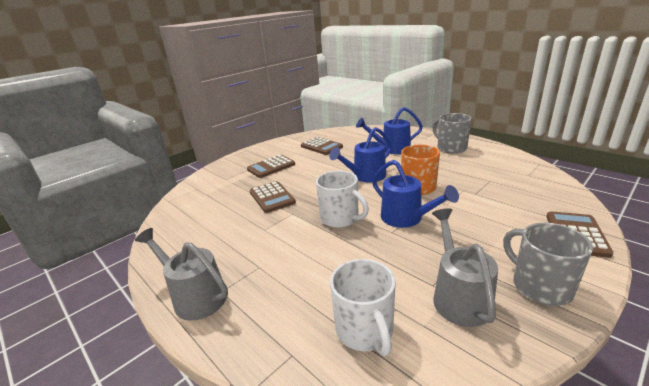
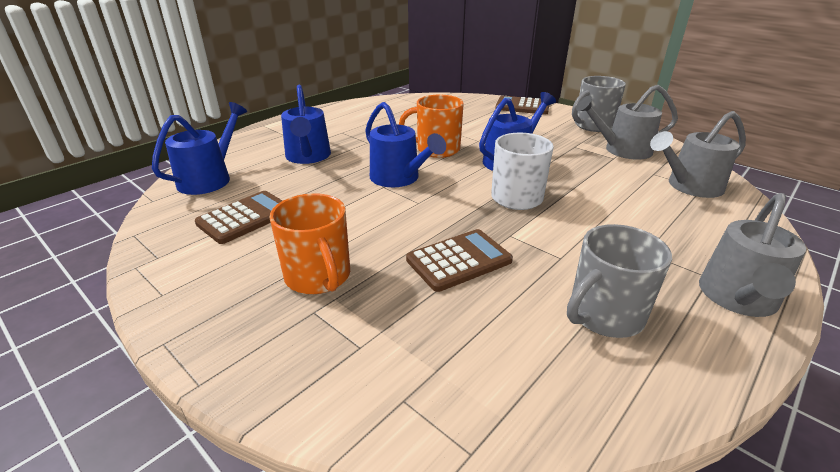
camera: 95 degrees left, 5 degrees up
(271, 167) = (318, 276): brown calculator -> orange mug
(360, 133) = (210, 178): none -> blue watering can
(365, 330) = (689, 186): white mug -> grey watering can
(451, 148) = (332, 124): grey mug -> grey mug (604, 315)

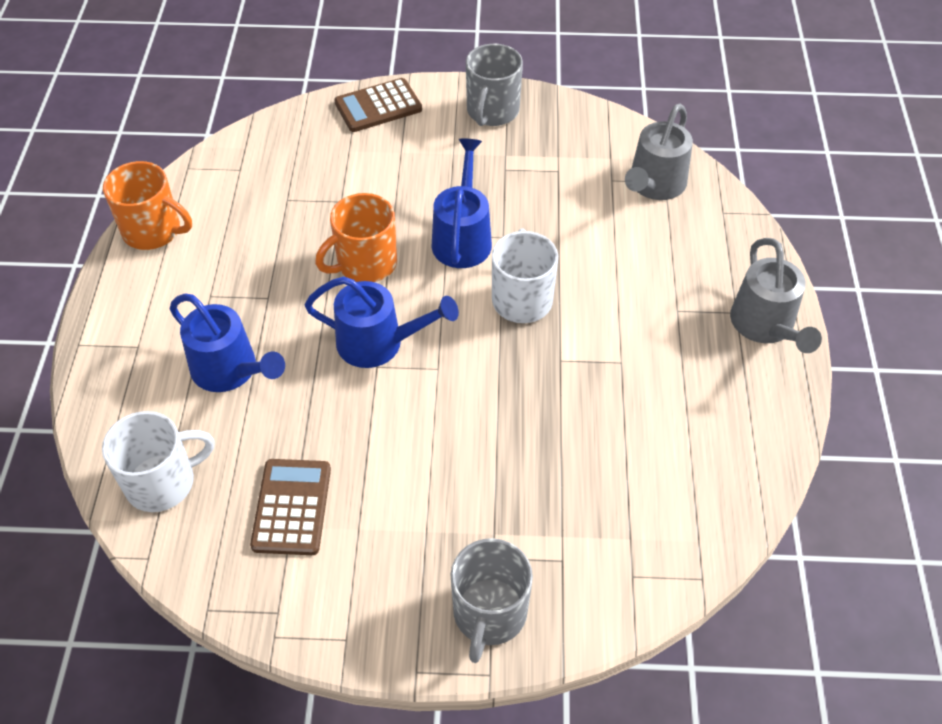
camera: 40 degrees left, 20 degrees up
(210, 178) = (162, 482): blue watering can -> white mug
(318, 276) = (454, 522): orange mug -> orange mug (153, 231)
(459, 260) = (548, 422): brown calculator -> none
(604, 315) = (695, 406): grey mug -> grey mug (489, 614)
(621, 150) = (556, 150): grey watering can -> none

